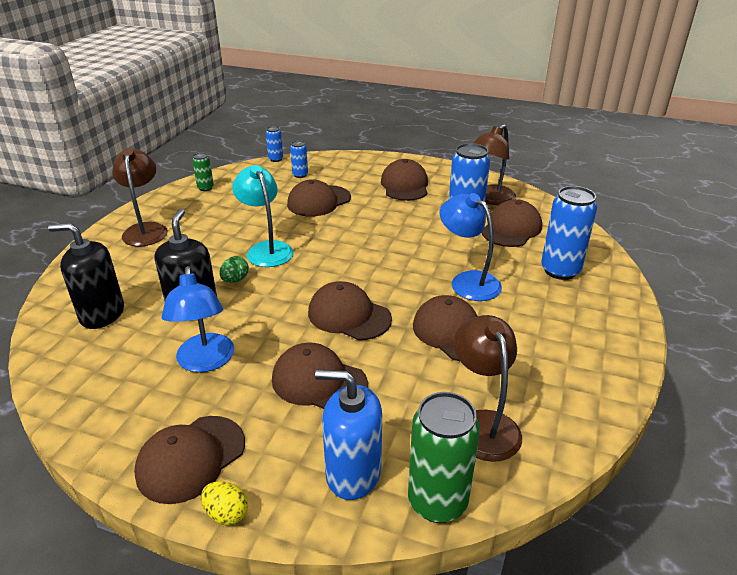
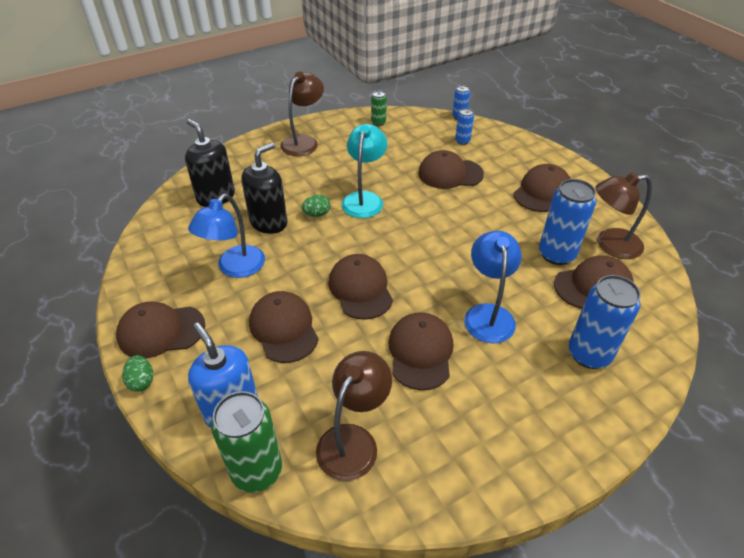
camera: 40 degrees right, 10 degrees up
(227, 513) = (141, 381): yellow egg -> green egg

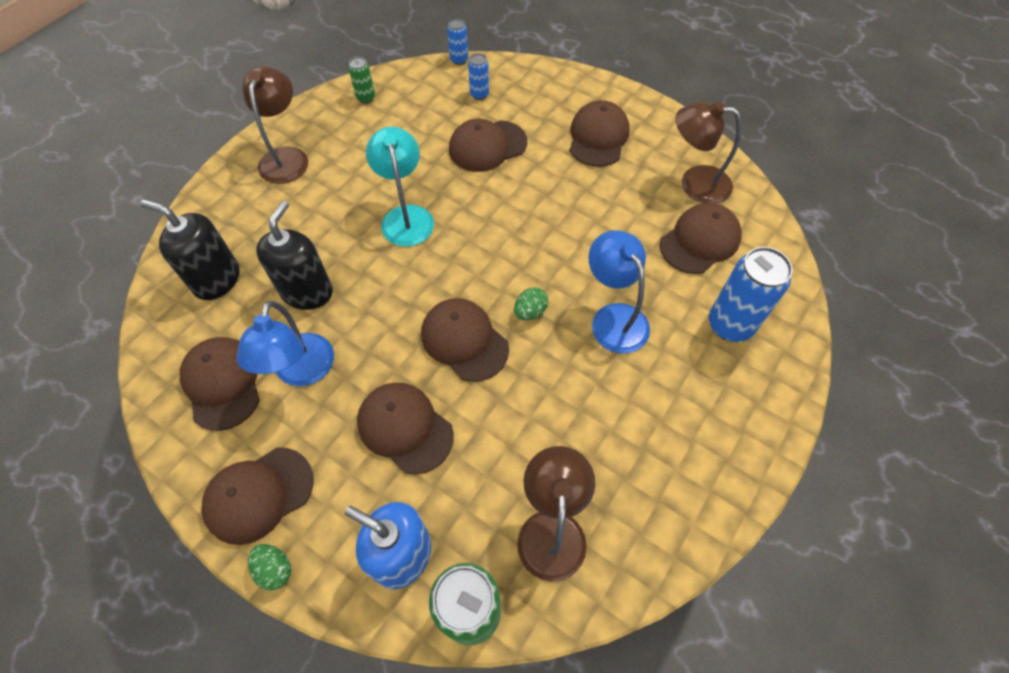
camera: 25 degrees left, 15 degrees up
(317, 214) = (360, 258): green egg -> green egg (530, 312)
(420, 352) = (568, 393): brown cap -> brown cap (222, 383)
(556, 254) = (648, 215): blue can -> none
(610, 245) = (694, 183): brown lamp -> brown lamp turned 45 degrees clockwise

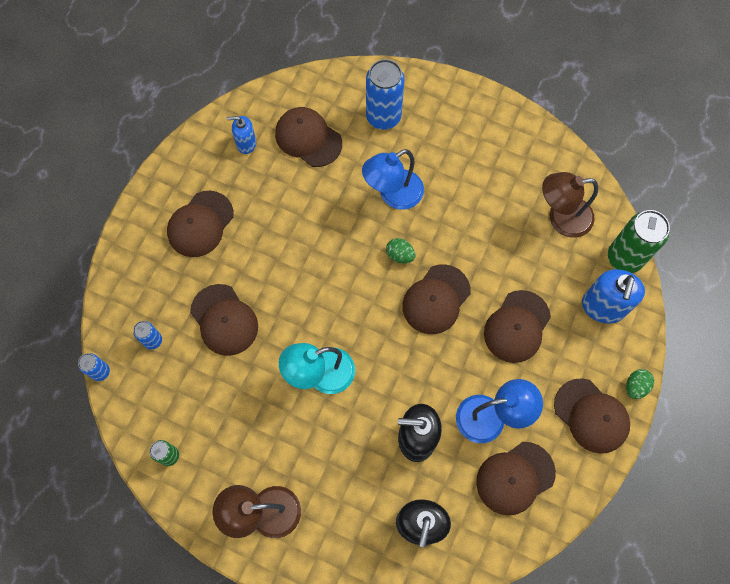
camera: 100 degrees left, 10 degrees up
(598, 137) = (200, 224): brown cap -> brown cap turned 60 degrees counterclockwise
(694, 183) = (246, 143): brown lamp -> blue soap dispenser

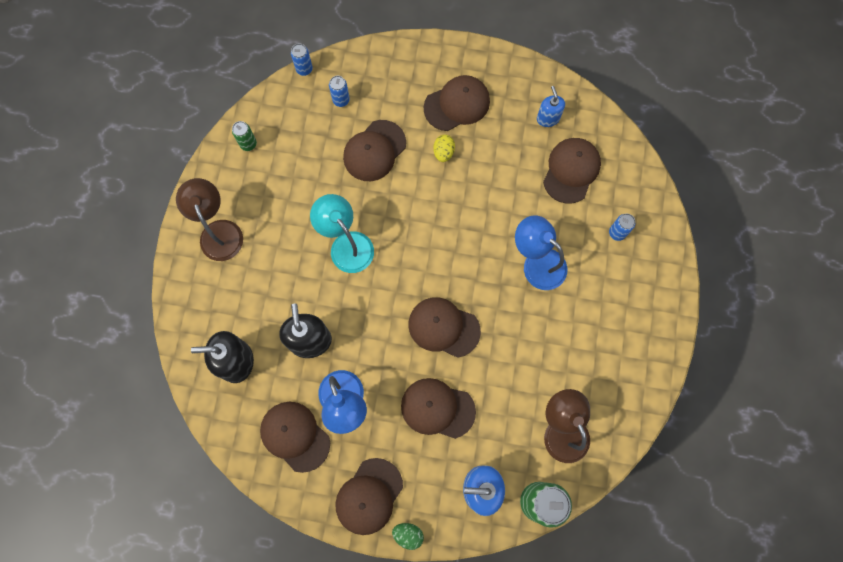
camera: 75 degrees right, 5 degrees up
(200, 224) = (457, 104): brown cap -> brown cap turned 135 degrees clockwise
(249, 251) = (443, 152): none -> yellow egg
(383, 117) = (617, 233): blue can -> blue can, size x0.51
(400, 255) = (478, 284): green egg -> none

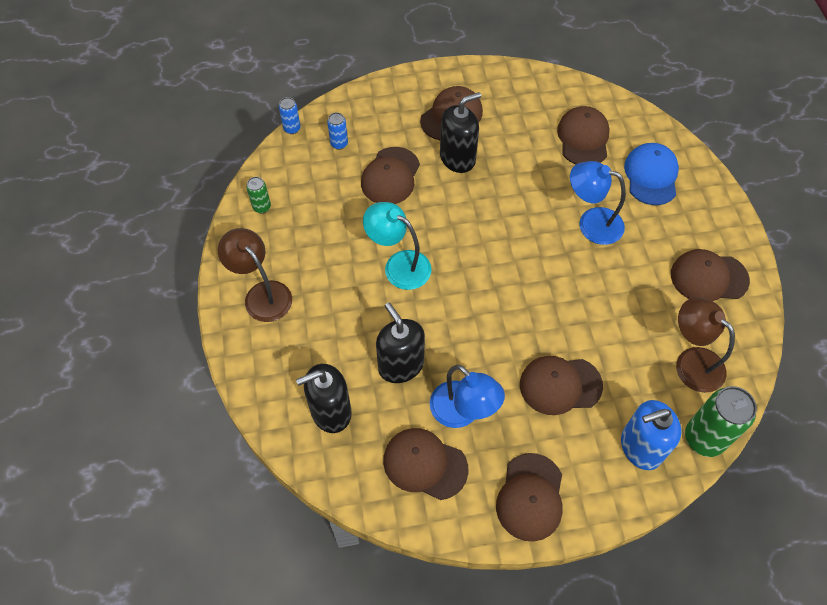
camera: 20 degrees left, 15 degrees down
(408, 534) = (589, 521): green egg -> none
(443, 152) = (457, 158): yellow egg -> black soap dispenser
(443, 327) = (530, 308): brown cap -> brown cap (708, 277)
(548, 118) = (540, 103): blue soap dispenser -> none
(617, 233) = (651, 176): blue can -> blue cap

